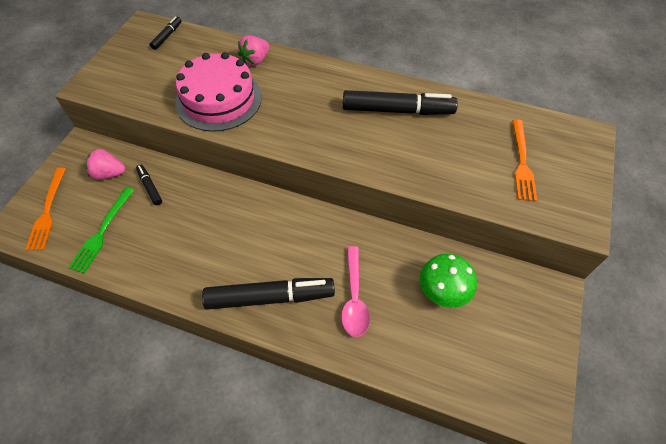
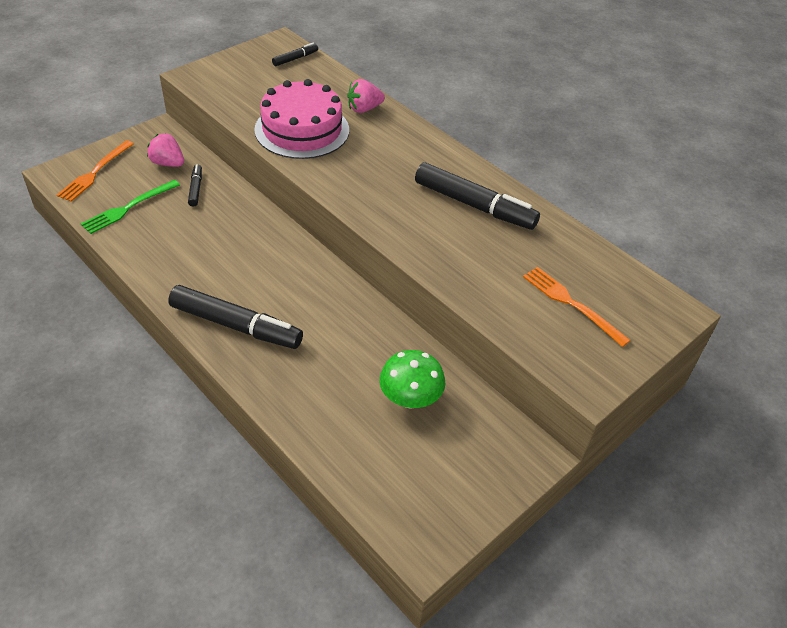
camera: 25 degrees right, 10 degrees down
(354, 298) = (315, 362): pink spoon -> none
(522, 162) = (571, 304): orange fork -> orange fork turned 105 degrees clockwise

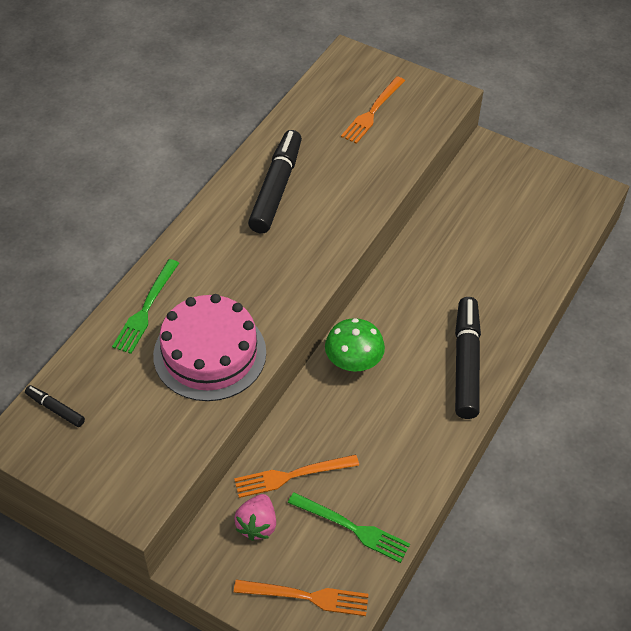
camera: 105 degrees left, 5 degrees up
(196, 189) = (291, 475): black marker -> orange fork
(364, 109) = (146, 309): pink strawberry -> green fork
(410, 398) = (477, 225): green mushroom -> green mushroom (353, 362)

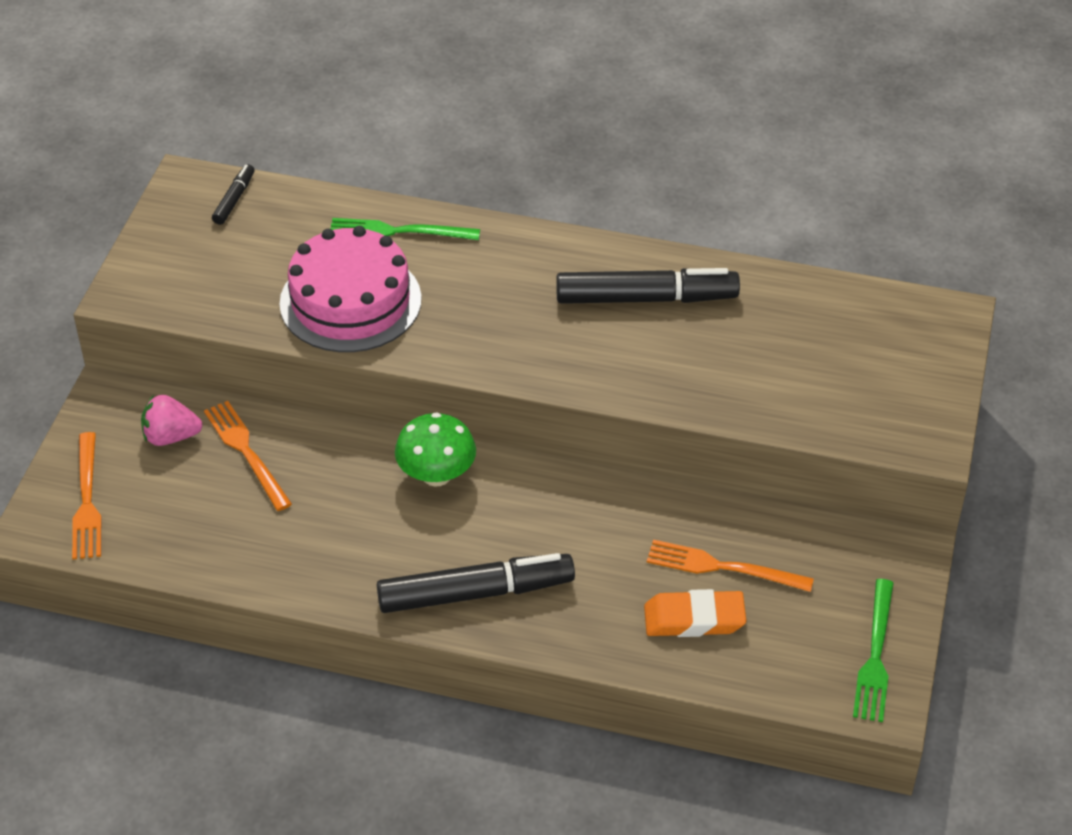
camera: 75 degrees right, 5 degrees down
(352, 528) = (187, 523): green fork -> green fork (875, 655)
(372, 112) = (845, 364): orange fork -> orange fork (722, 567)
(514, 257) = (694, 619): none -> orange eraser

